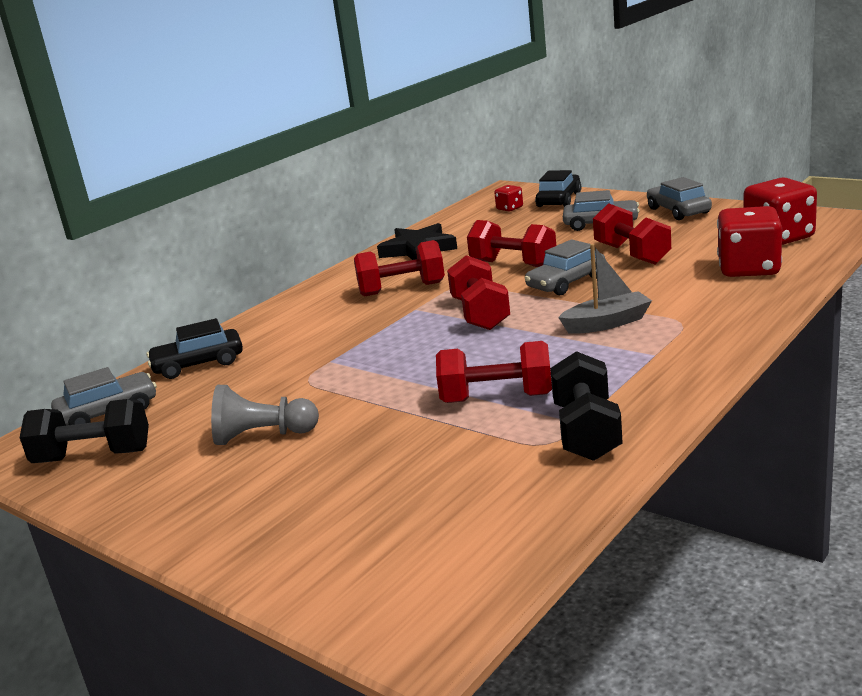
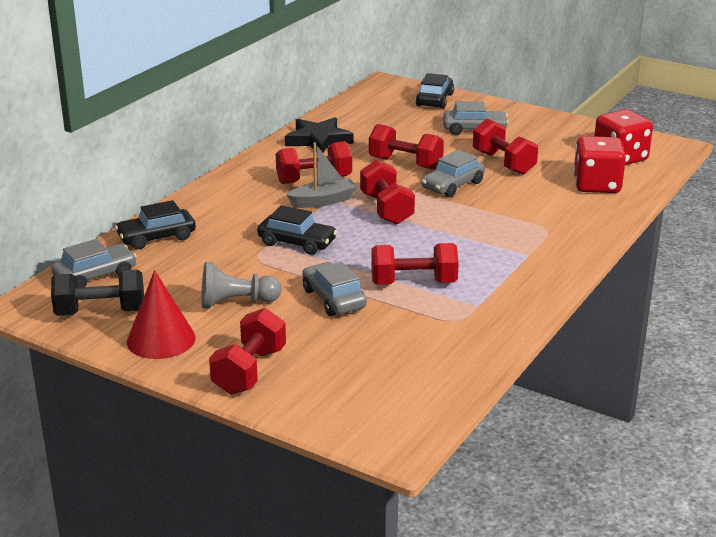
camera: 10 degrees left, 5 degrees up
(151, 488) = (161, 339): none -> red cone
(247, 527) = (249, 371): none -> red dumbbell
(361, 359) = (297, 242): none -> black car
(509, 208) = (392, 104): red dice -> none
(586, 432) = (484, 313): black dumbbell -> none
(607, 323) = (490, 225): grey boat -> grey boat (323, 201)
(678, 211) = (538, 123): grey car -> grey car (333, 299)

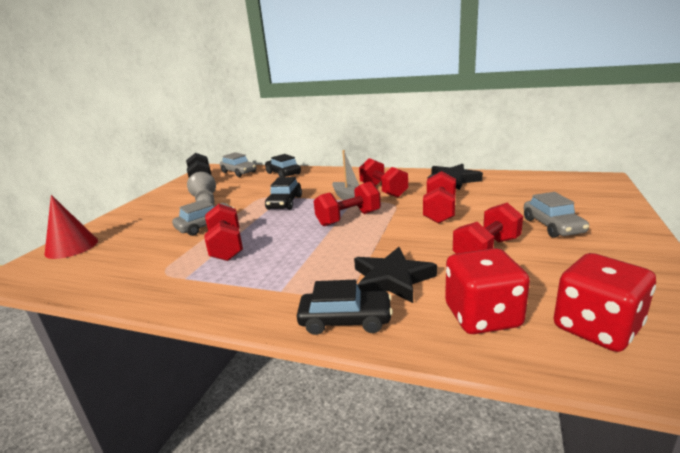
camera: 80 degrees right, 5 degrees down
(161, 339) = (169, 196): red cone -> red cone (71, 247)
(249, 371) = (125, 220): red dumbbell -> none
(434, 100) = (597, 200): black car -> black car (345, 320)
(452, 185) = (411, 235): grey car -> none
(532, 206) = (392, 279): none -> black star

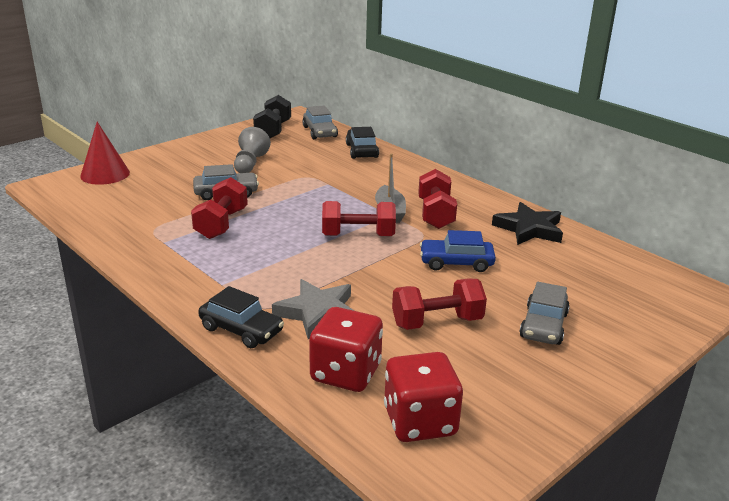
camera: 25 degrees right, 5 degrees up
(284, 203) = (321, 192): black car -> none
(392, 279) = (318, 312): black star -> grey star
(439, 211) = (456, 263): red dumbbell -> blue car

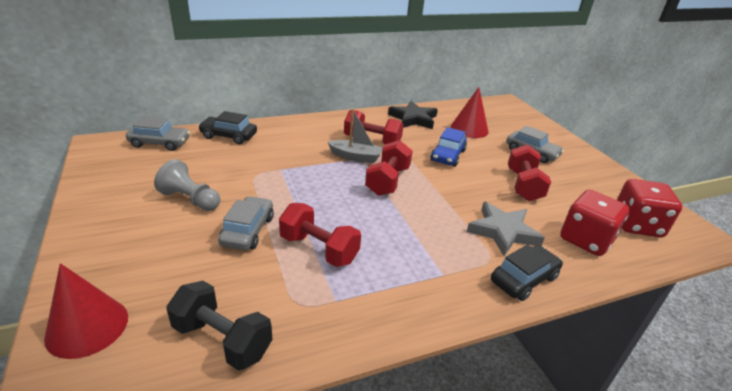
camera: 70 degrees left, 5 degrees up
(273, 130) = (119, 166): black dumbbell -> black dumbbell (222, 340)
(555, 270) = (469, 129): none -> red cone

